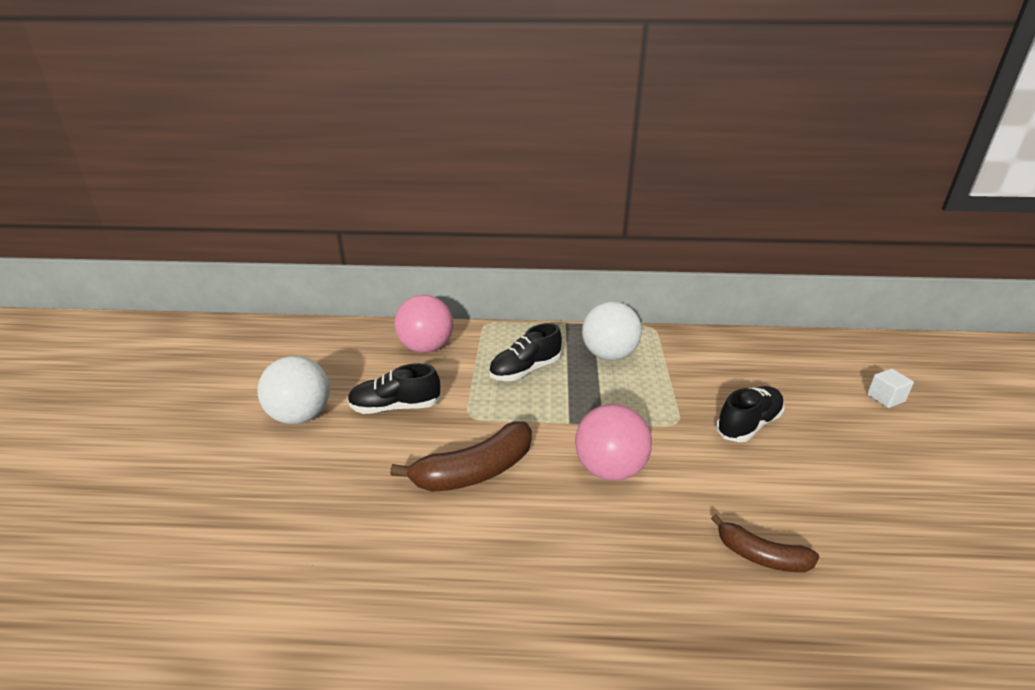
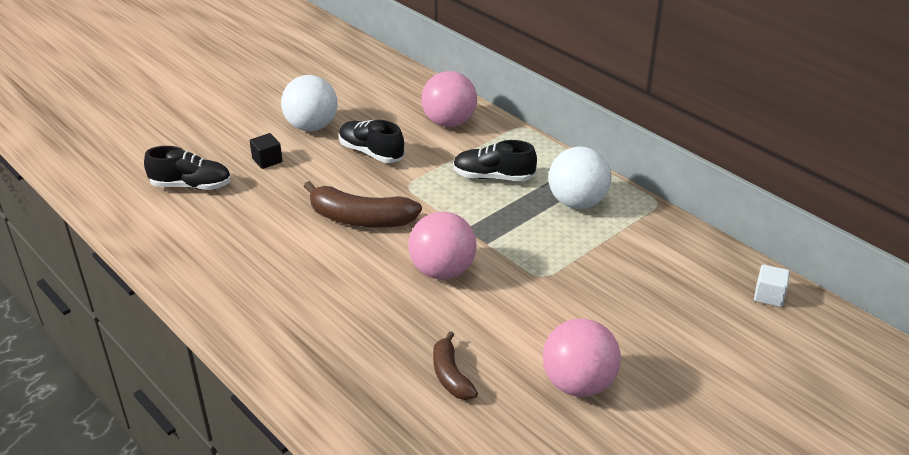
camera: 45 degrees right, 5 degrees up
(296, 474) = (267, 160): none -> black cube
(748, 424) = (595, 311): black shoe -> black shoe (191, 185)
(832, 487) = (578, 384): none -> pink ball
(885, 398) = (764, 374): white cube -> white cube (769, 296)

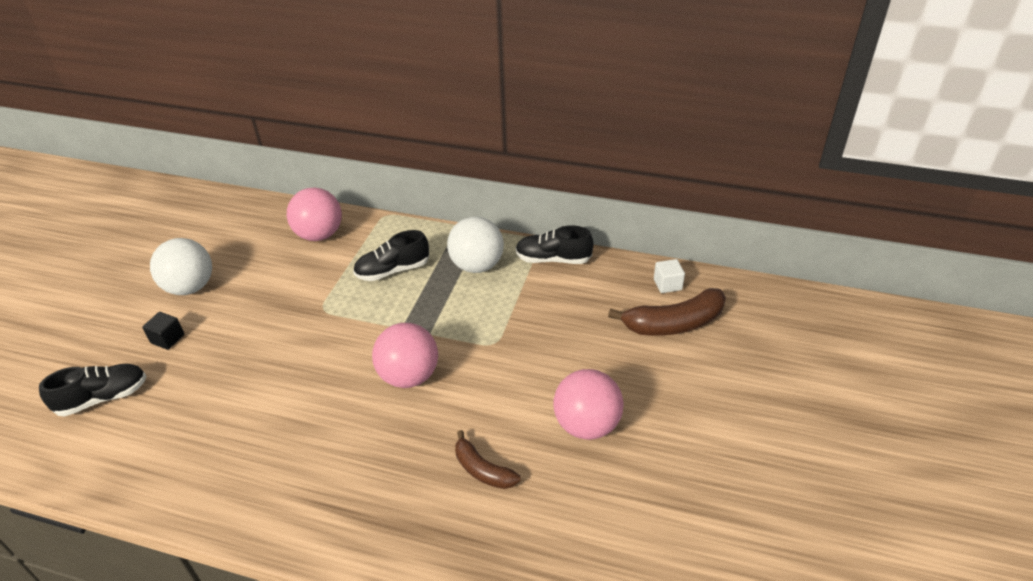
camera: 30 degrees left, 5 degrees up
(360, 219) = (300, 359): brown banana -> brown banana (673, 324)
(371, 152) = (267, 290): black shoe -> black shoe (553, 259)

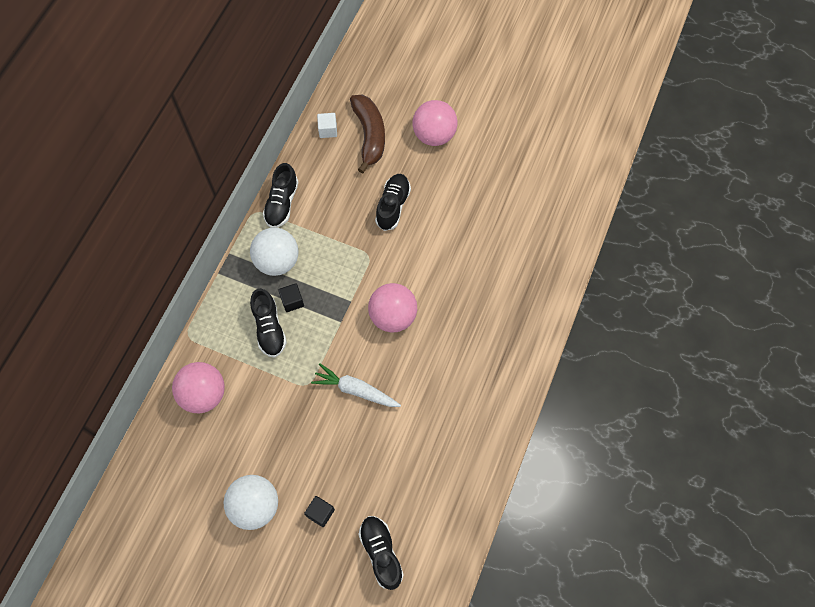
camera: 85 degrees left, 25 degrees up
(311, 352) = (356, 390): none -> white carrot
(427, 284) = (292, 301): none -> black cube
(482, 470) = (481, 272): brown banana -> none
(571, 359) = (393, 206): none -> black shoe
(587, 425) = (452, 205): pink ball -> pink ball (434, 135)

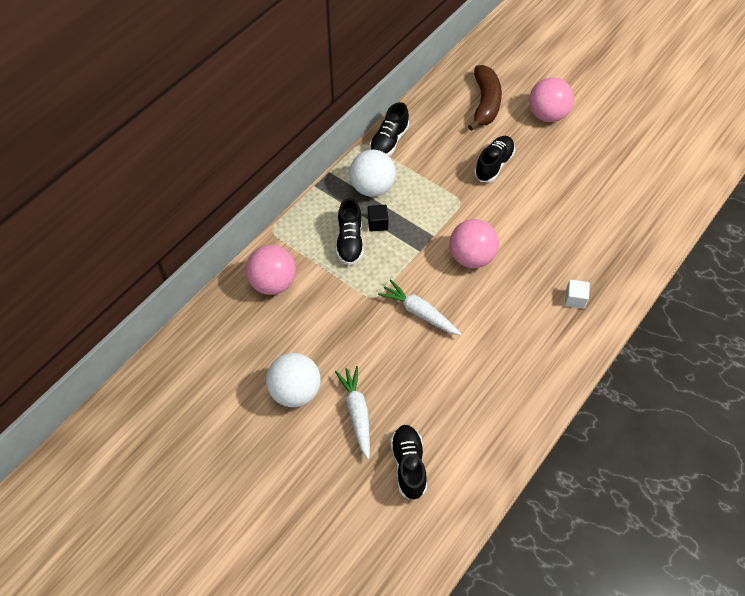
camera: 15 degrees right, 10 degrees down
(320, 513) = (357, 413): black cube -> white carrot
(328, 130) = (447, 92): white cube -> white cube (575, 299)

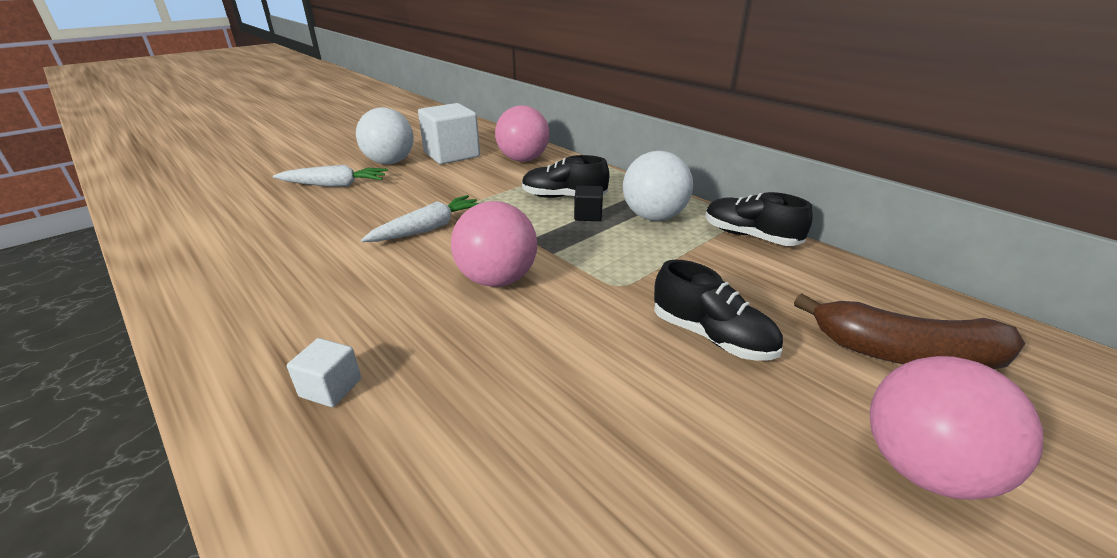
camera: 100 degrees right, 25 degrees down
(267, 345) = (451, 155): none -> white cube
(408, 465) = (244, 204): black shoe -> none

